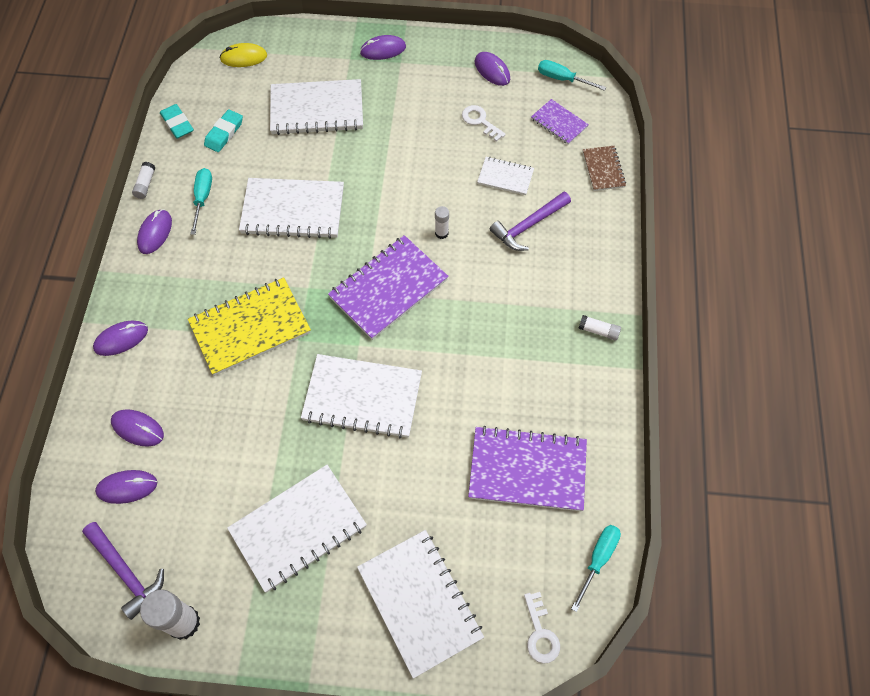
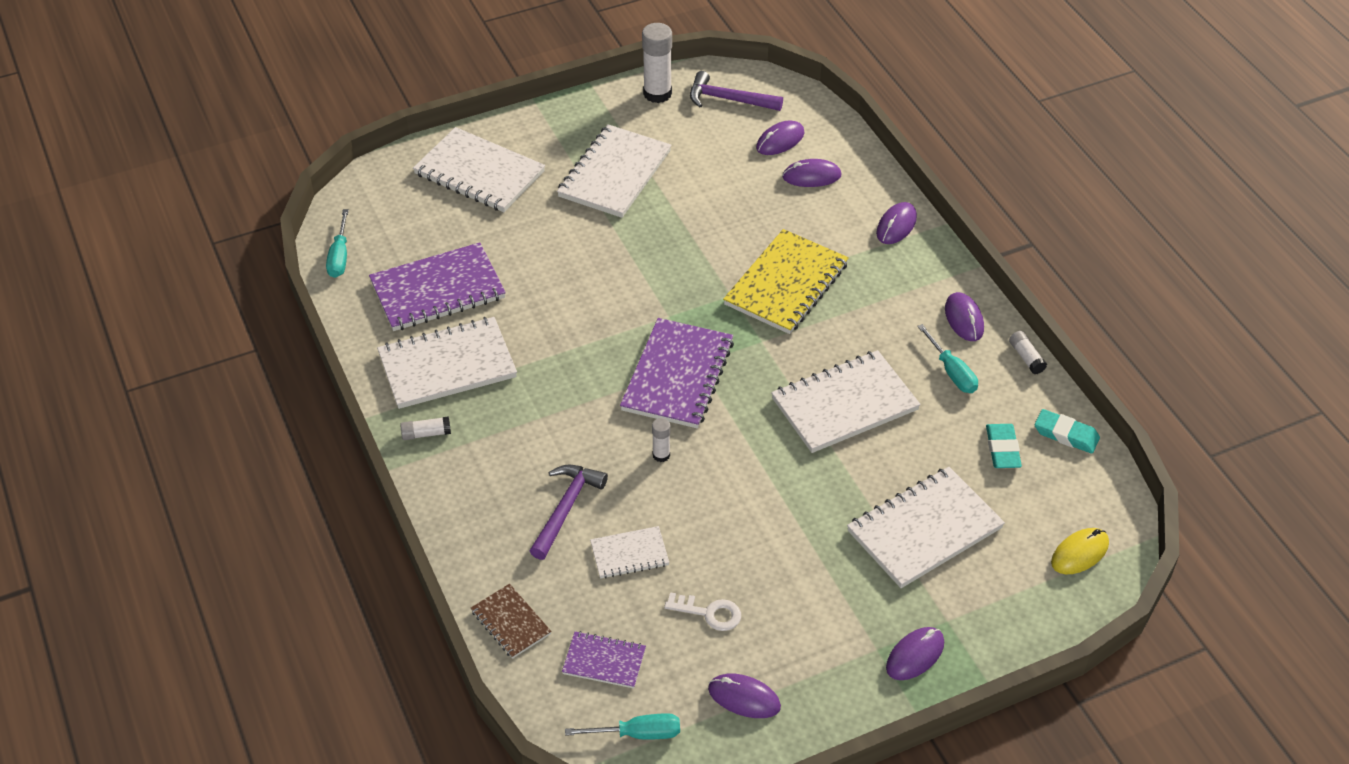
camera: 150 degrees right, 15 degrees down
(362, 397) = (631, 278): white notebook -> white notebook (447, 366)
(540, 633) = (367, 194): white key -> none

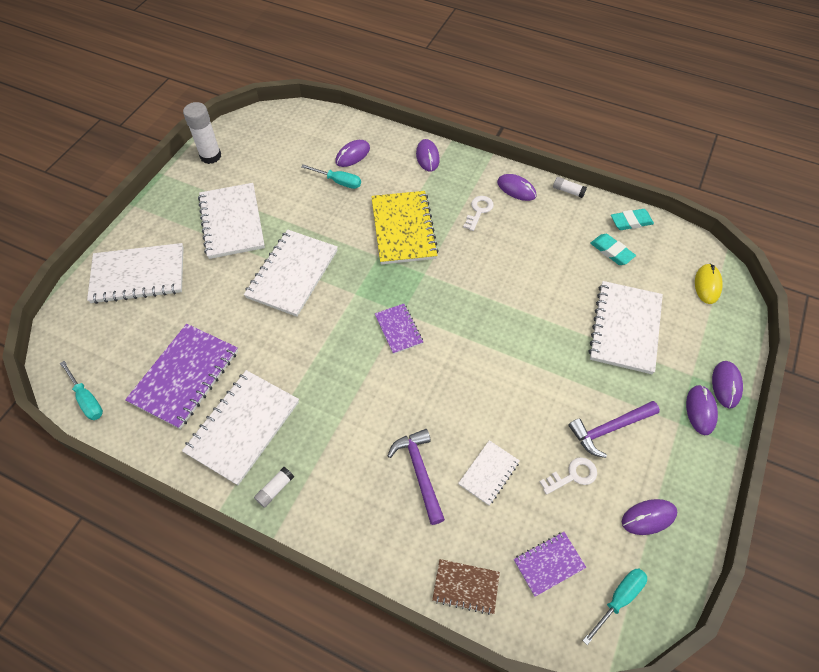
camera: 40 degrees left, 10 degrees up
(661, 455) = (440, 389): white glue stick -> none
(677, 376) = (398, 329): purple notebook -> purple notebook, size x0.53
(729, 99) = (259, 136): purple hammer -> purple hammer (609, 429)
(780, 141) = (313, 144): purple mouse -> purple mouse (726, 385)
(844, 404) = (508, 281): white notebook -> white notebook (292, 274)
(892, 316) = (479, 211): none -> white key
(952, 372) = (542, 224): turquoise screwdriver -> turquoise screwdriver (338, 182)

